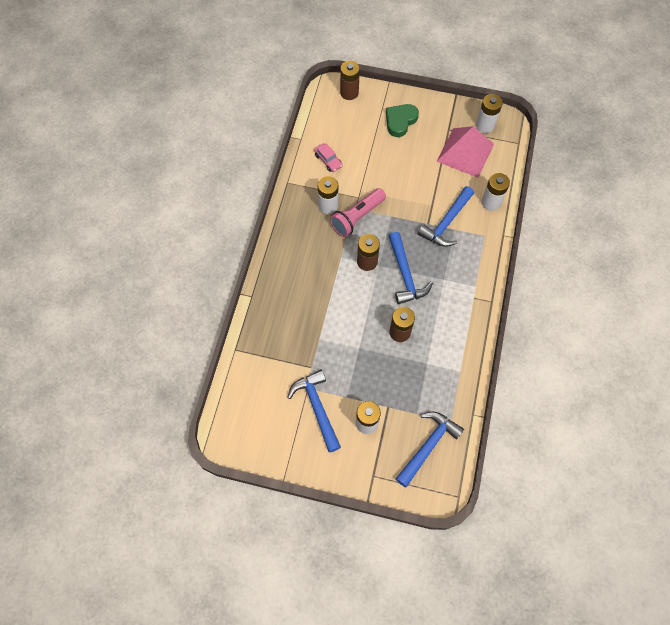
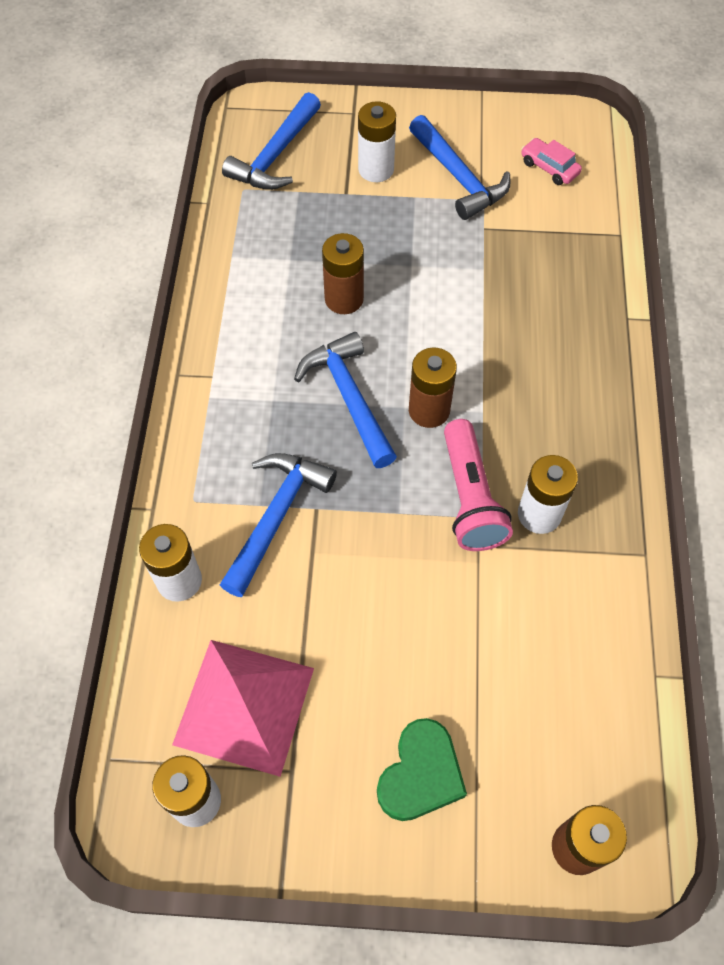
camera: 170 degrees right, 5 degrees down
(328, 160) = (571, 626): pink car -> pink car (549, 168)
(357, 217) = (470, 498): pink flashlight -> pink flashlight turned 135 degrees clockwise

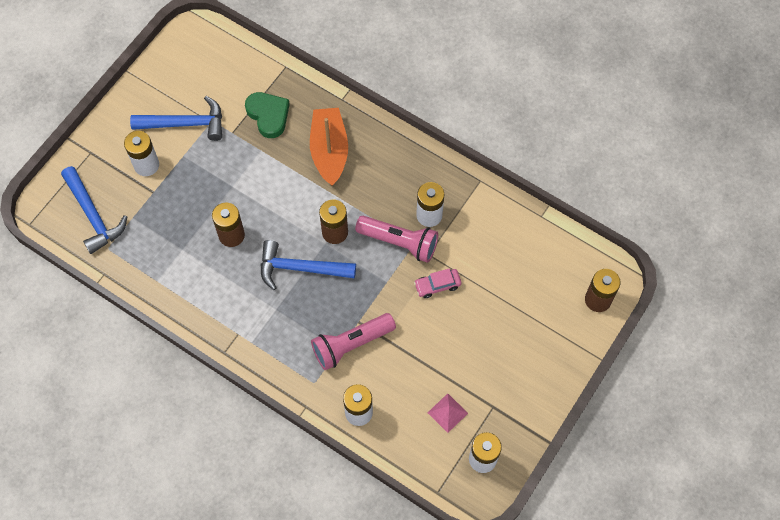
camera: 60 degrees left, 5 degrees up
(244, 706) = (447, 413): pink pyramid -> pink pyramid, size x0.45
(276, 517) = (351, 344): blue hammer -> pink flashlight
(420, 774) = (528, 348): green heart -> green heart (268, 115)
(541, 342) = (329, 151): none -> orange boat
(549, 168) = (213, 72): pink car -> pink car (437, 285)

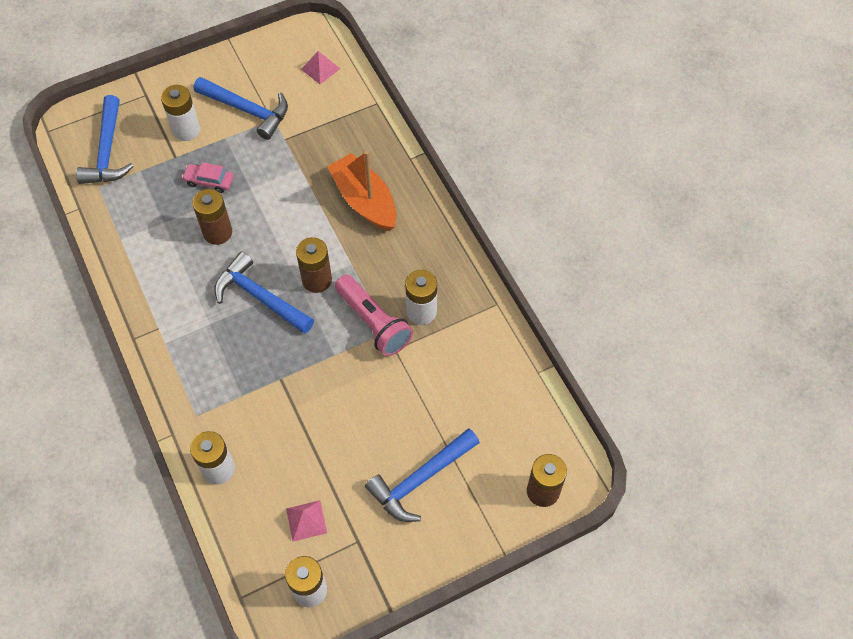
camera: 30 degrees right, 5 degrees down
(221, 59) = (320, 69): none -> pink pyramid
(268, 115) = (329, 140): green heart -> none
(329, 151) = (364, 200): orange boat -> orange boat turned 60 degrees counterclockwise
(351, 344) = (257, 397): pink flashlight -> none
(437, 285) = (383, 385): pink car -> pink car (209, 181)
(509, 338) = (421, 479): none -> blue hammer

